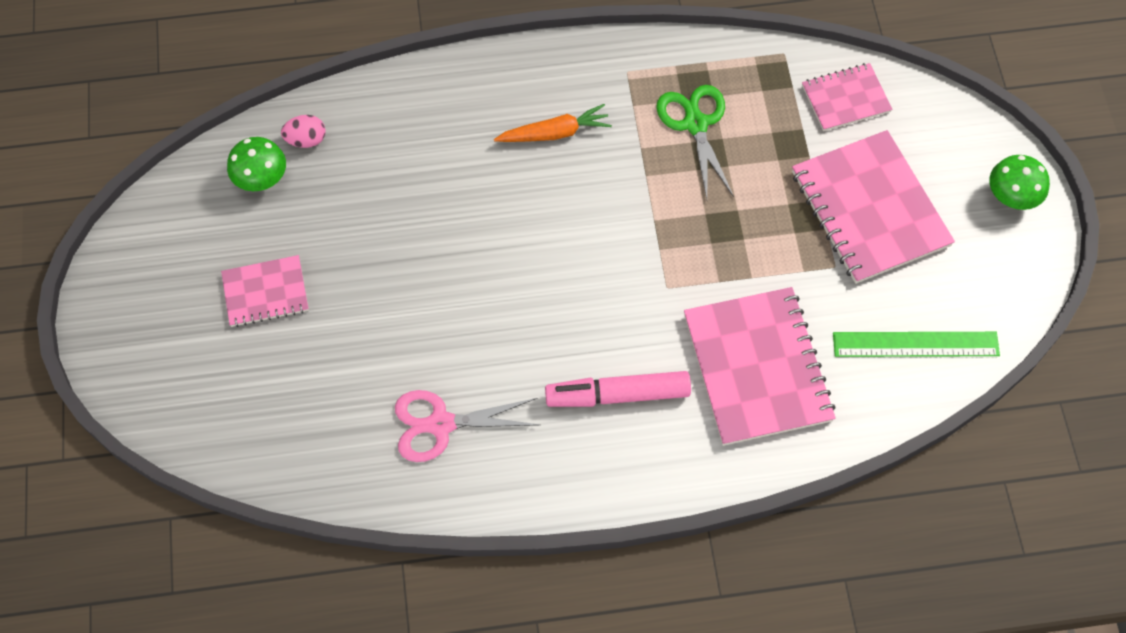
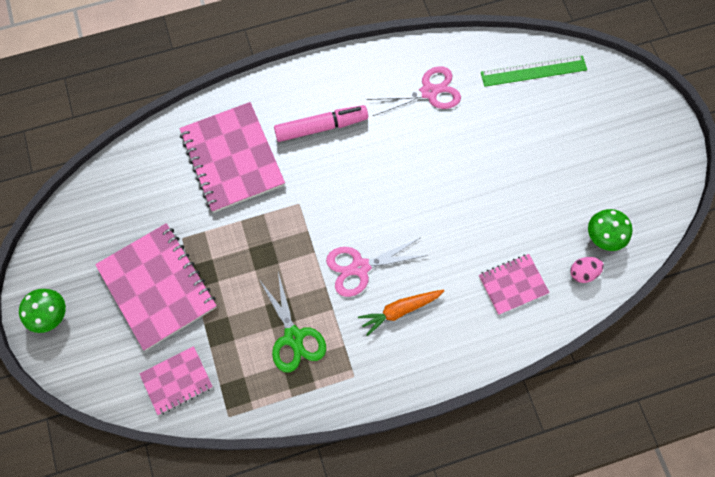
camera: 170 degrees right, 5 degrees up
(265, 292) = (568, 156): pink notebook -> pink notebook (512, 285)
(596, 191) = (360, 267): none -> pink scissors
(915, 344) = (126, 191): green ruler -> green ruler (533, 71)

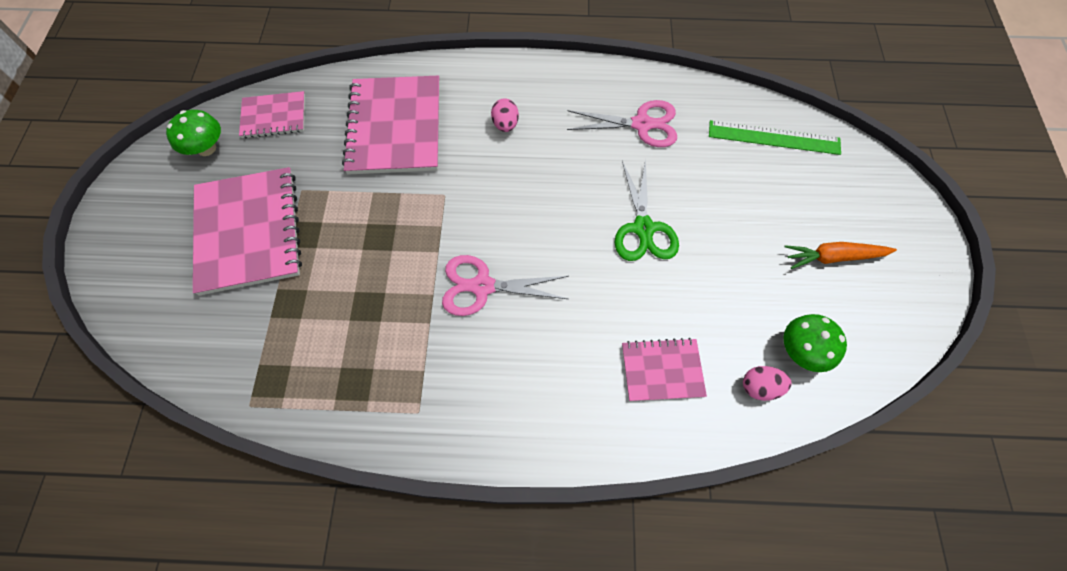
camera: 20 degrees right, 5 degrees down
(50, 315) = (123, 223): green mushroom -> green mushroom (206, 148)
(177, 381) = (214, 342): pink notebook -> pink notebook (274, 116)
(293, 337) = (369, 339): green scissors -> green scissors (643, 228)
(321, 127) = (505, 124): pink marker -> pink egg
(400, 310) = (508, 353): orange carrot -> orange carrot (833, 257)

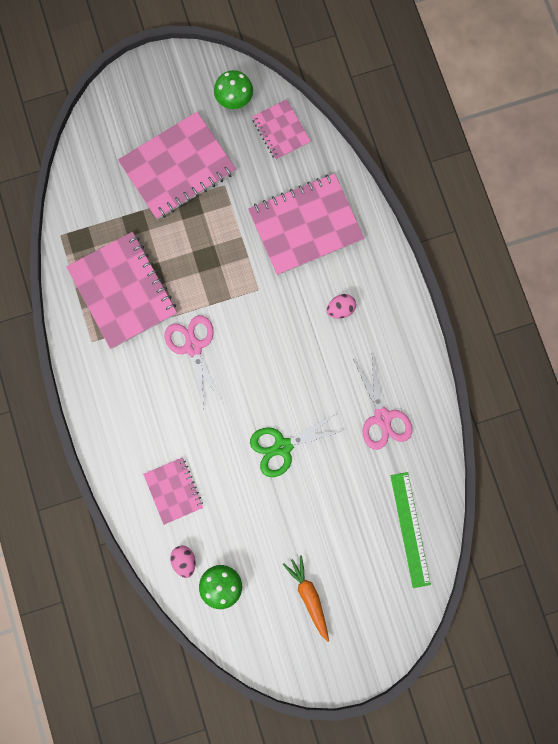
camera: 70 degrees right, 15 degrees up
(370, 348) = (123, 291): none -> pink notebook

